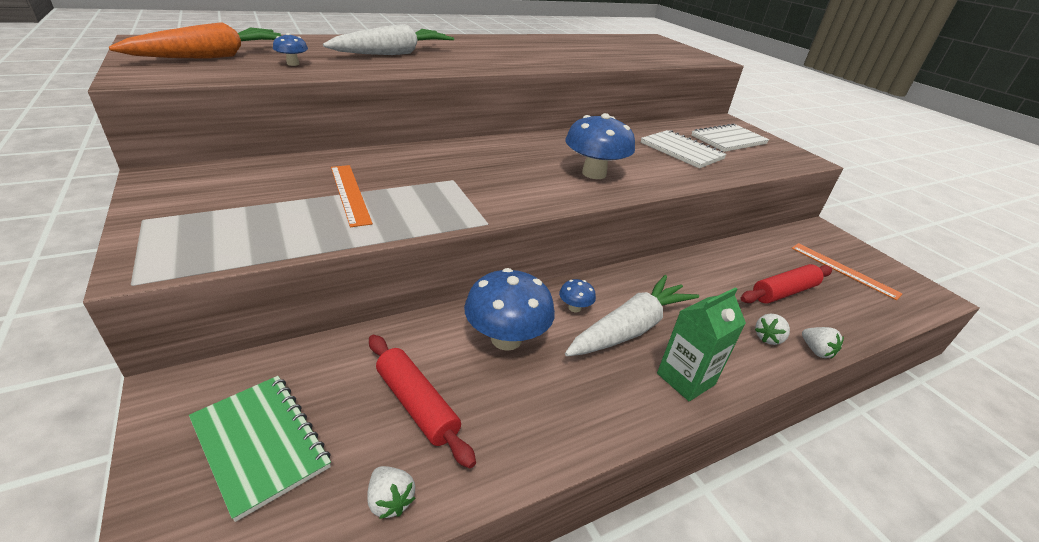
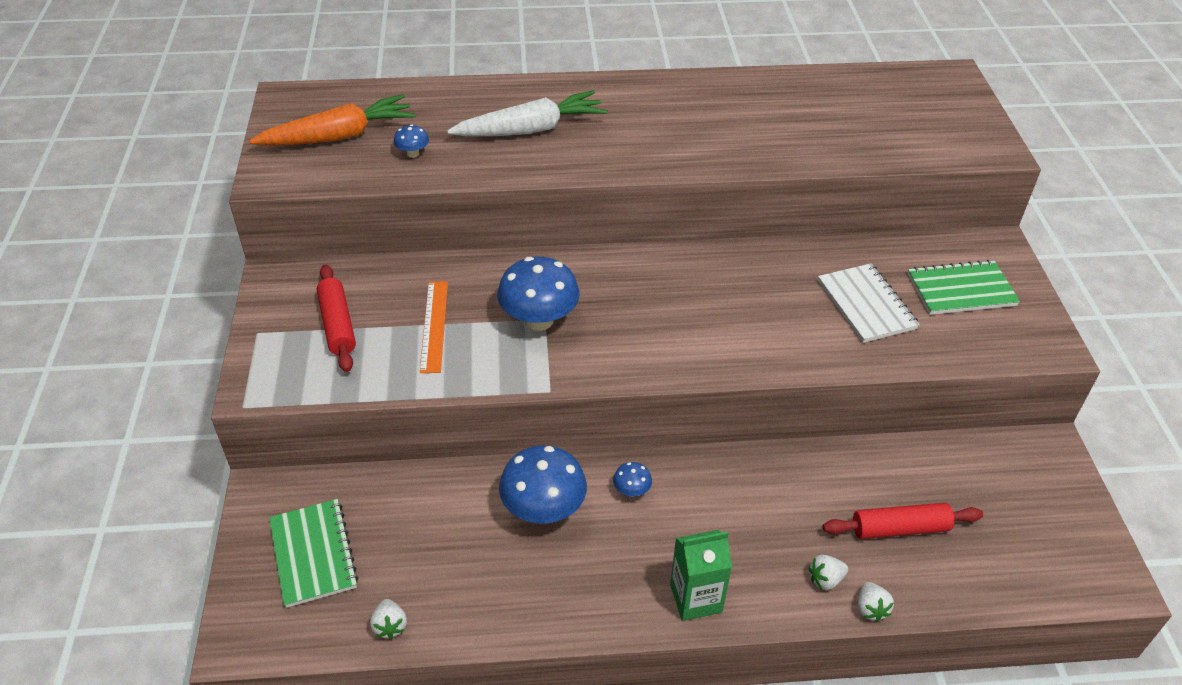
camera: 25 degrees right, 10 degrees up
(417, 404) = (438, 554): red rolling pin -> red rolling pin (338, 325)
(594, 173) = (714, 332): blue mushroom -> blue mushroom (539, 320)
(630, 328) = (677, 529): white carrot -> none
(728, 140) = (961, 290): white notebook -> green notebook
(843, 270) = (1018, 517): orange ruler -> none

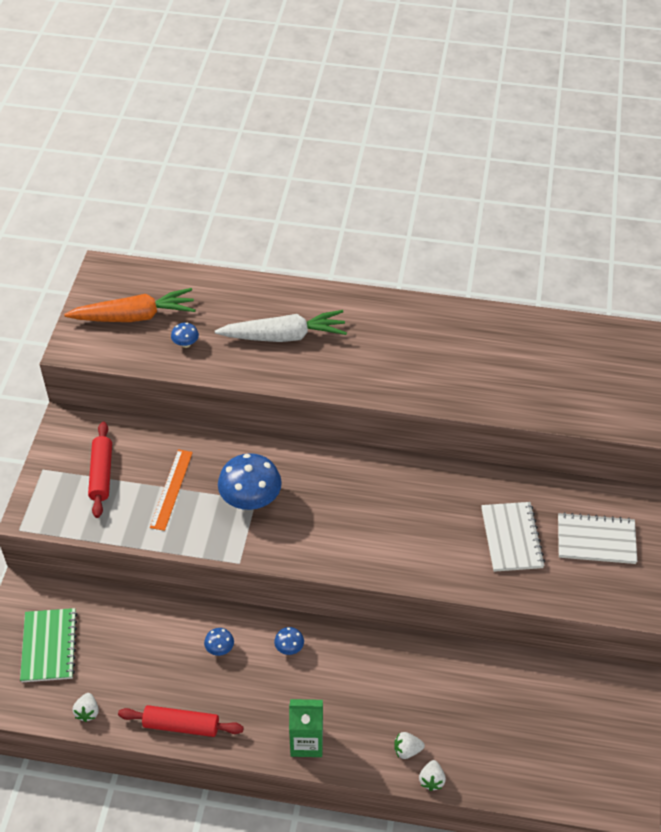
camera: 15 degrees right, 5 degrees up
(543, 510) = (220, 648): blue mushroom -> blue mushroom, size x0.46
(900, 528) = (480, 724): red rolling pin -> red rolling pin (181, 726)
(961, 290) = (596, 540): green notebook -> white notebook

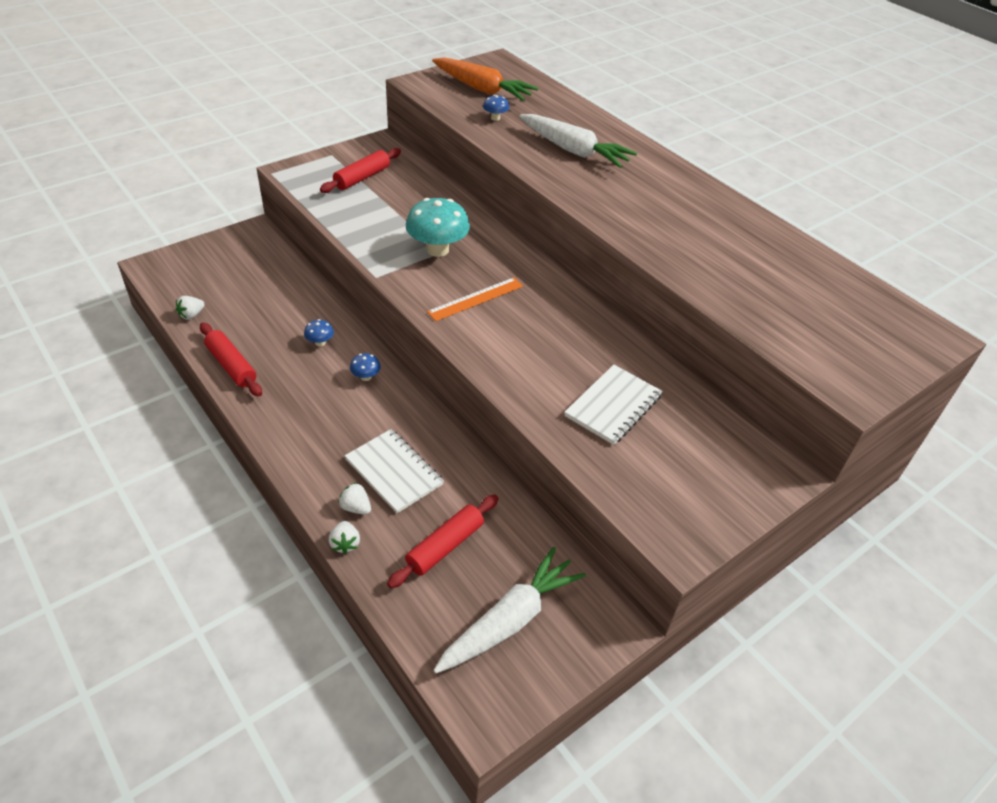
camera: 40 degrees right, 5 degrees down
(49, 646) = (224, 266): green notebook -> none
(171, 489) = (393, 211): orange ruler -> orange ruler (476, 299)
(251, 500) = (437, 250): blue mushroom -> turquoise mushroom
(306, 742) = (294, 441): green carton -> none
(431, 780) = (345, 543): white strawberry -> white strawberry turned 60 degrees counterclockwise
(490, 724) = (445, 546): none -> red rolling pin
(577, 735) = (510, 619): none -> white carrot
(596, 540) = (694, 462): white notebook -> white notebook (394, 472)

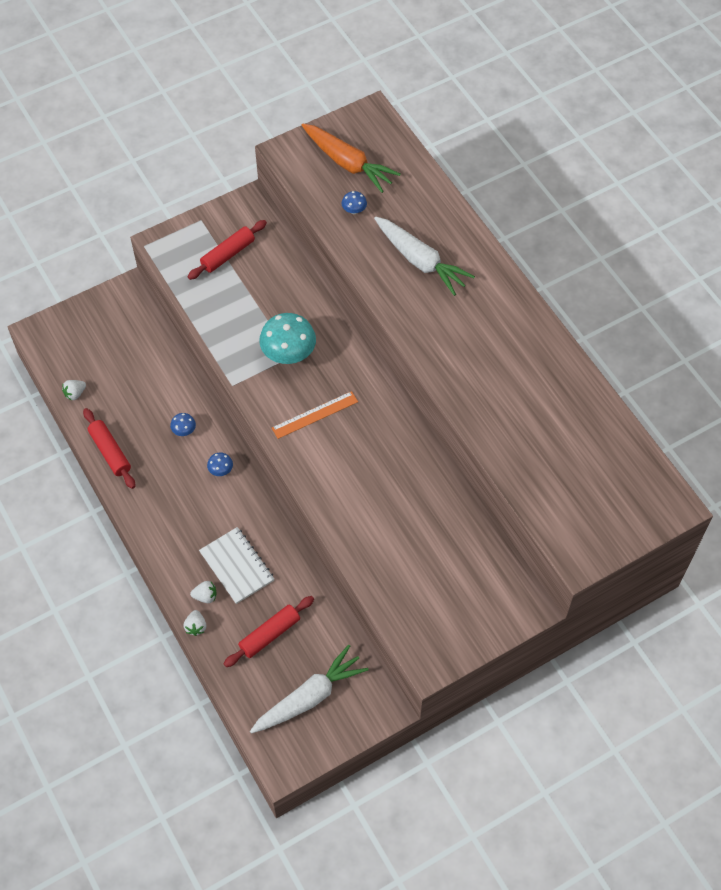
camera: 10 degrees right, 15 degrees up
(356, 507) = (205, 596): white strawberry -> white strawberry turned 135 degrees clockwise
(613, 406) = (409, 535): white notebook -> none

